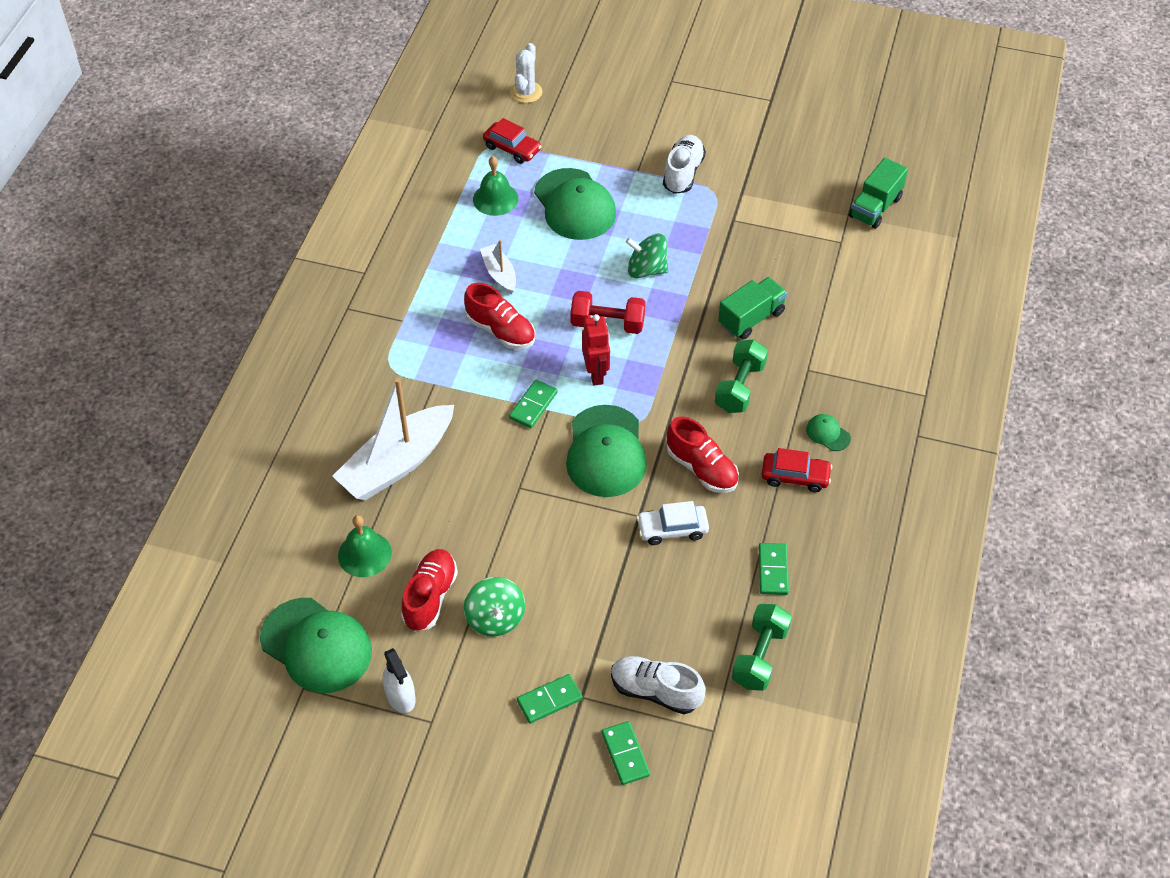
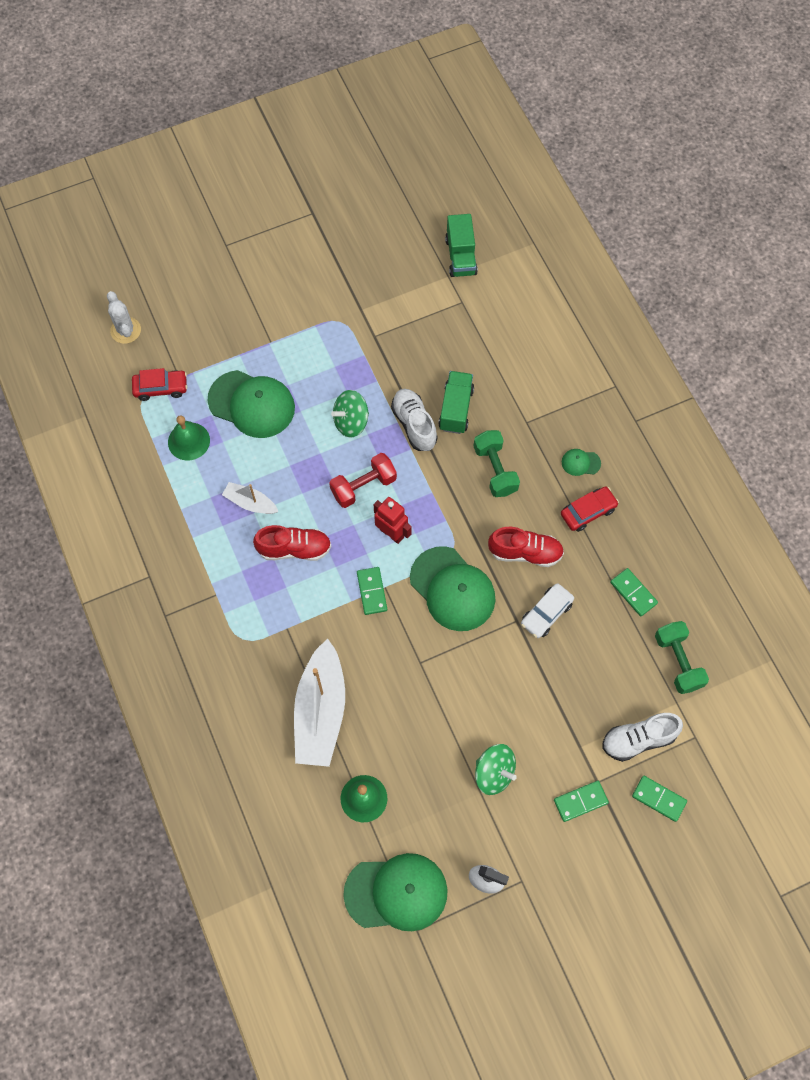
camera: 40 degrees left, 15 degrees up
(430, 597) = (437, 793): red shoe -> none
(549, 700) = (580, 801): green domino -> green domino turned 45 degrees clockwise
(683, 173) = (305, 321): white shoe -> white shoe (414, 424)

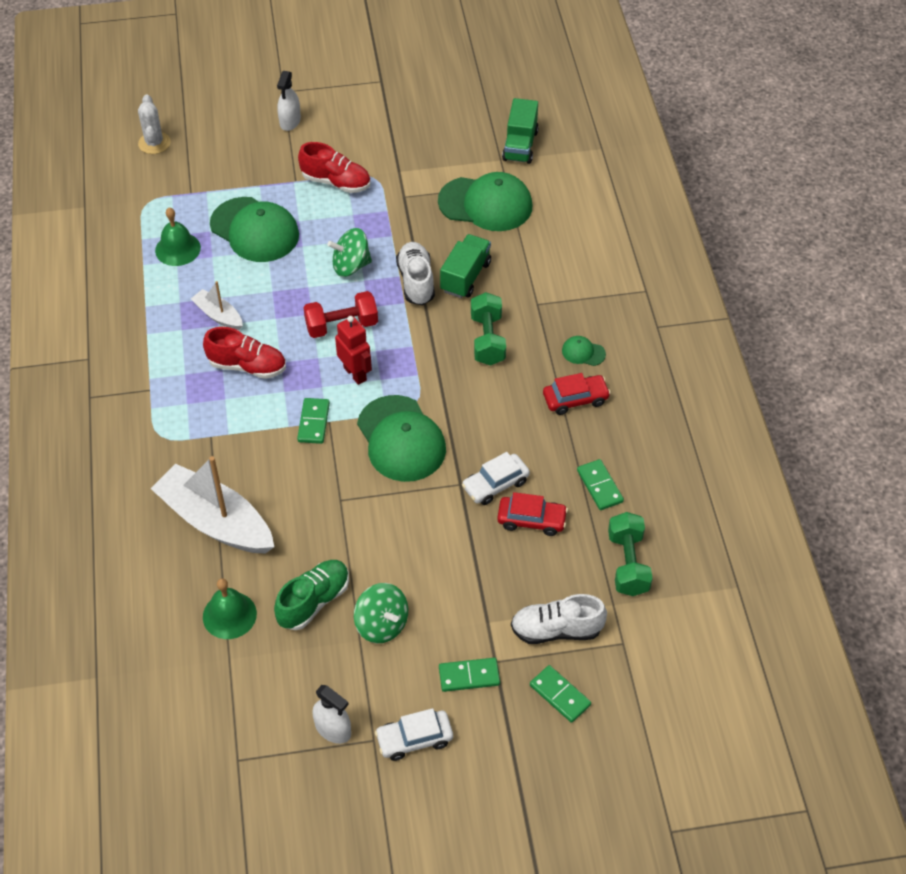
camera: 15 degrees right, 15 degrees down
(161, 388) = (169, 198): red car -> red car (531, 520)
(243, 277) = (290, 121): none -> white spray bottle
(320, 711) = (215, 521): white boat -> white boat turned 105 degrees clockwise
(396, 892) = (229, 716): green cap -> green cap (486, 204)
(430, 766) = (314, 601): none -> green shoe
(525, 552) = (493, 422): red shoe -> red shoe (336, 182)
(554, 871) = (414, 739): none -> white car

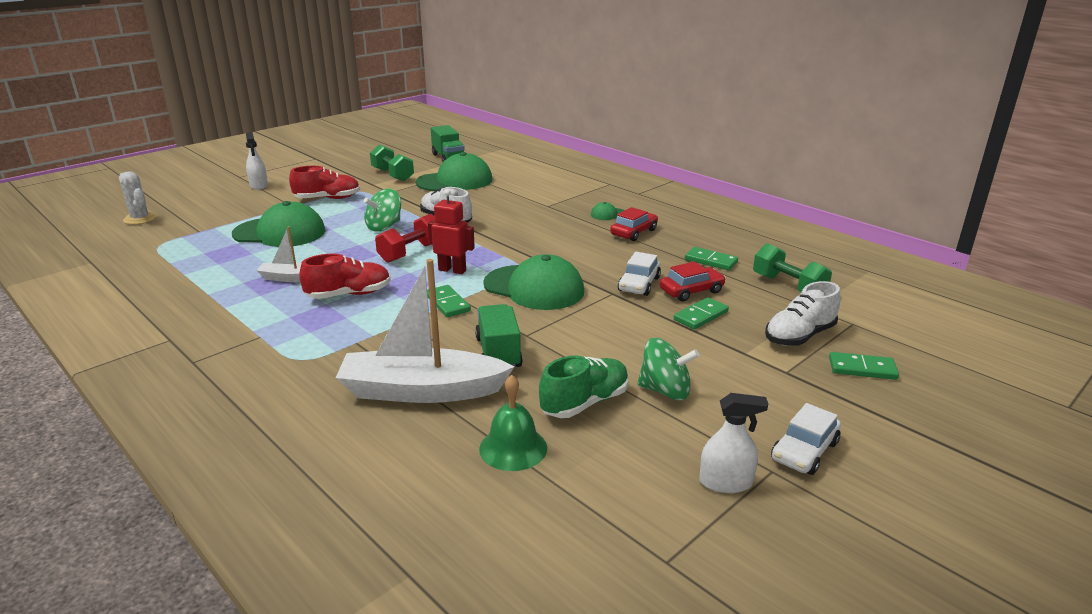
camera: 35 degrees left, 25 degrees down
(178, 249) = (213, 258): green bell -> none
(314, 601) = (585, 402): green shoe -> green shoe turned 45 degrees clockwise
(465, 277) = (481, 209): green truck -> green truck (498, 353)
(469, 676) = (781, 389): green domino -> green domino (701, 316)
(487, 340) = (535, 227): green dumbbell -> green dumbbell (392, 175)

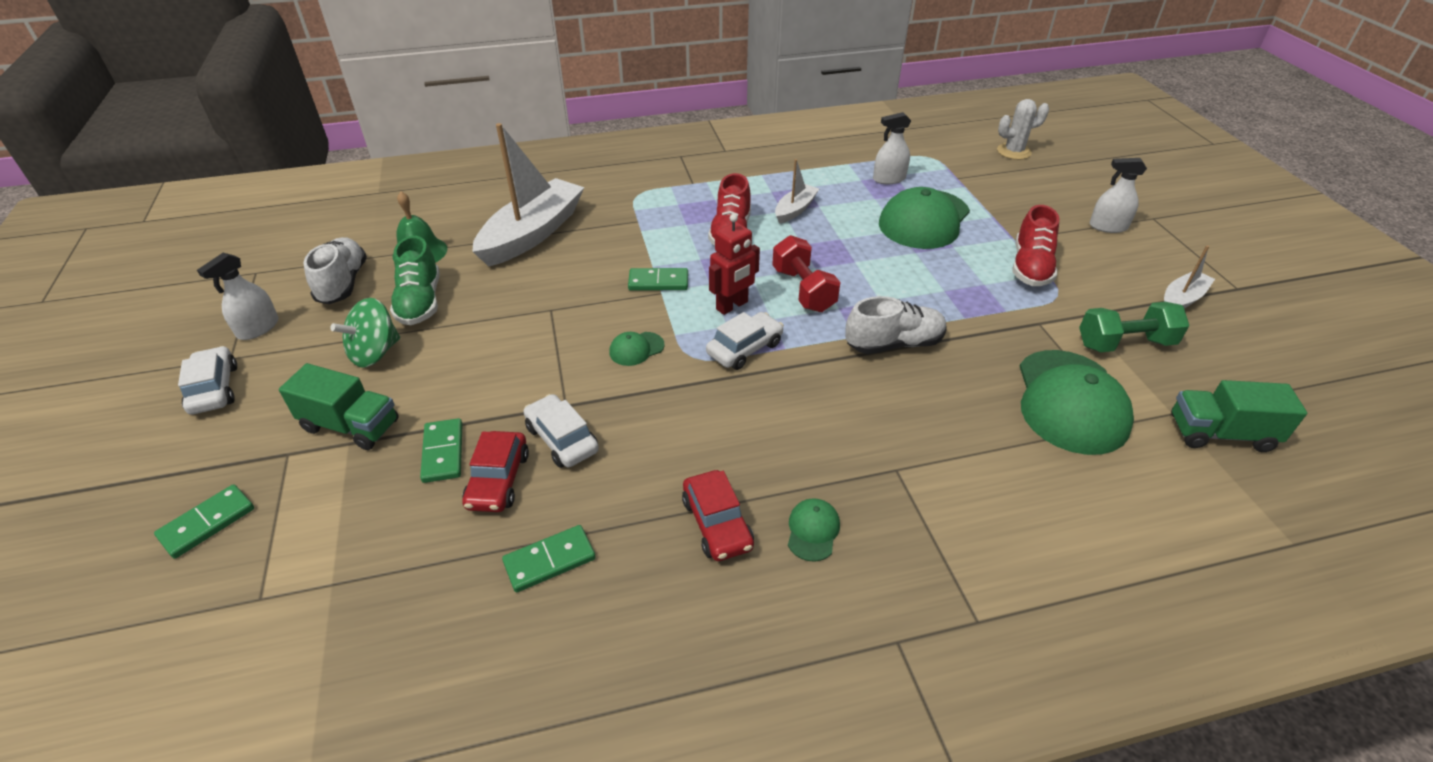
camera: 120 degrees right, 15 degrees up
(212, 253) = (889, 179): none -> white spray bottle
(337, 167) = (1182, 299): none -> white boat
(384, 227) = (899, 289): green spinning top -> none
(495, 256) = (744, 348): none -> white car
(498, 353) = (540, 284): green truck -> green truck (351, 426)
(534, 288) = (636, 349): green cap -> green cap, size x0.43
(788, 286) = (398, 602): green dumbbell -> none
(799, 336) = (311, 515): white shoe -> white shoe (343, 283)

